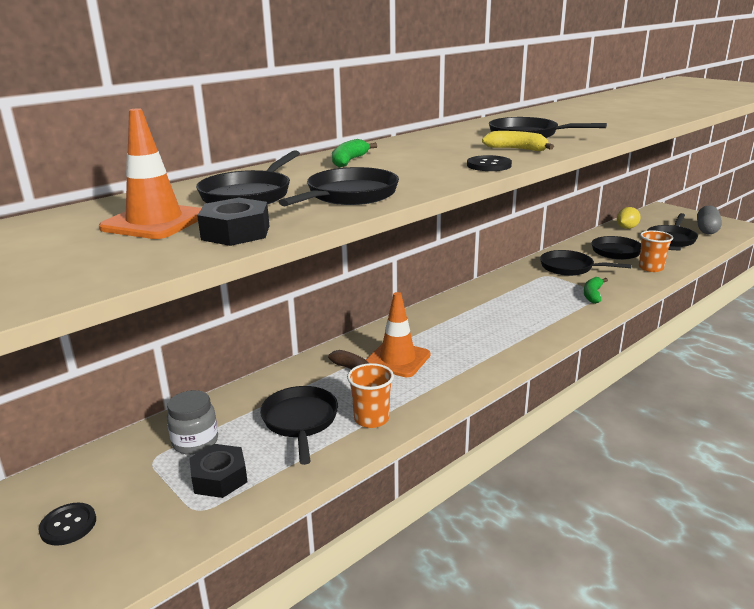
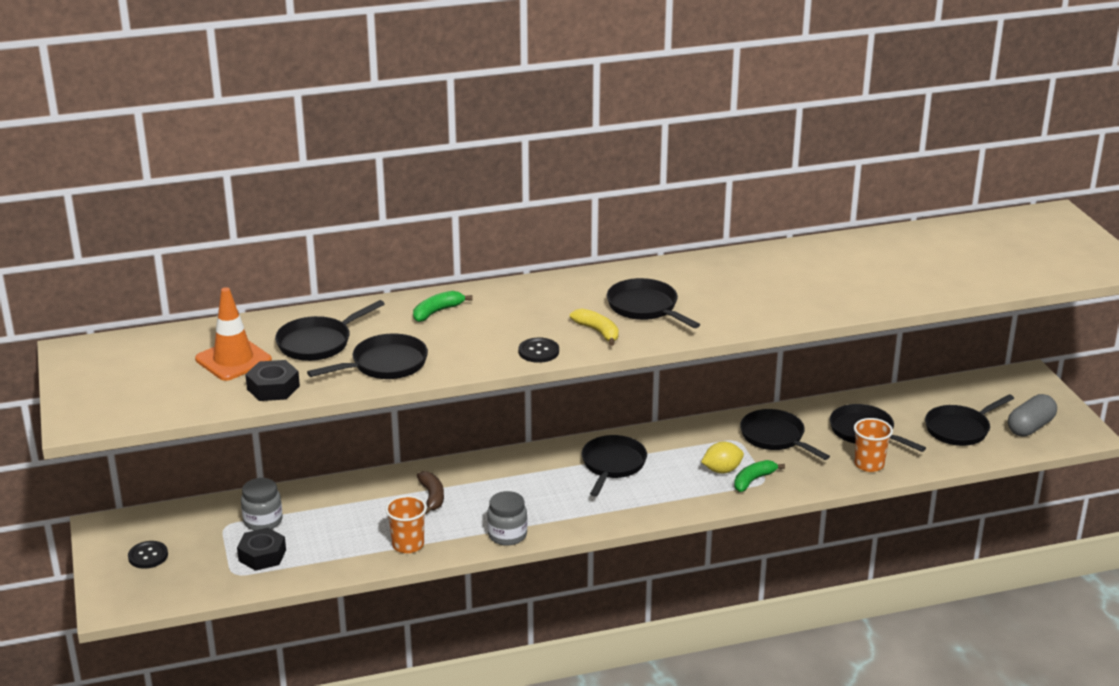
camera: 25 degrees right, 5 degrees up
(300, 421) = (352, 529): black pan -> black pan (612, 465)
(397, 359) = (480, 496): orange traffic cone -> none
(455, 383) = (507, 535): none -> grey jar
(626, 228) = (928, 396): yellow lemon -> yellow lemon (722, 470)

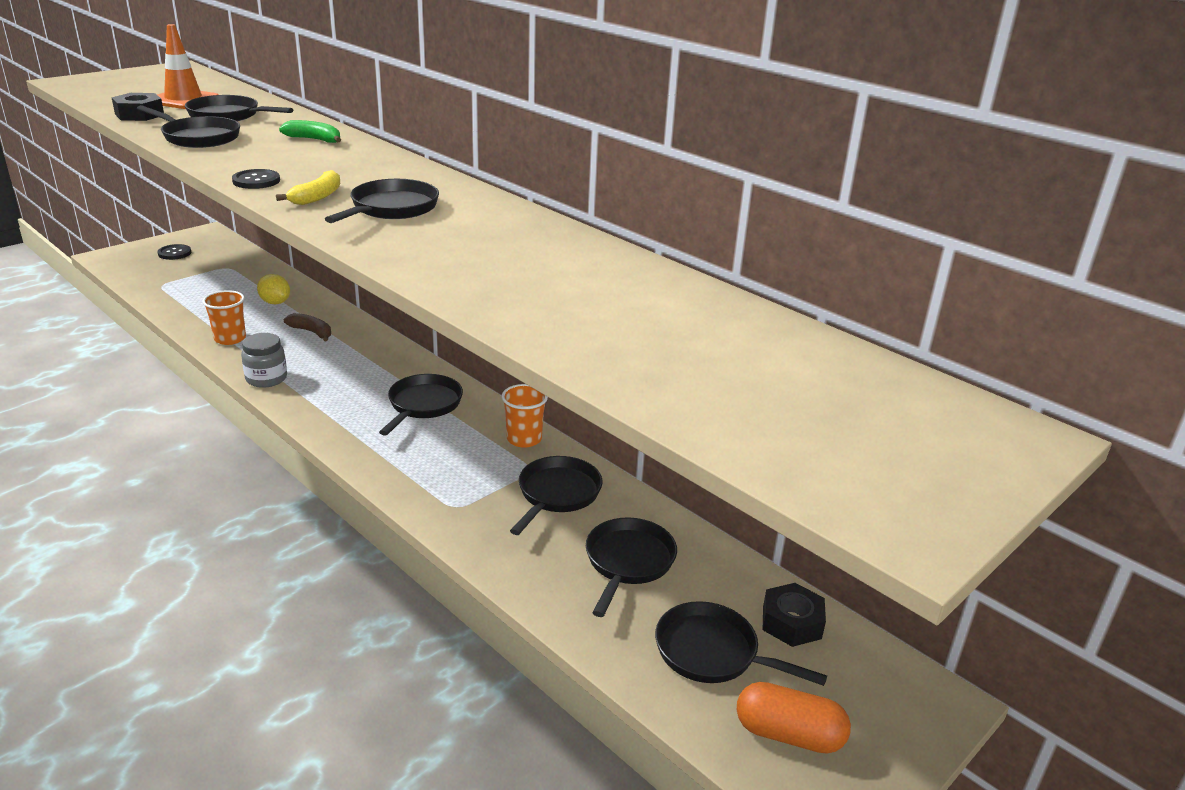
camera: 60 degrees right, 0 degrees up
(262, 555) = (190, 288): black nut -> black nut (791, 622)
(263, 521) = (239, 278): grey jar -> none
(432, 497) = (312, 332): brown banana -> brown banana turned 105 degrees counterclockwise
(612, 465) = (423, 405): black pan -> black pan turned 60 degrees counterclockwise
(722, 470) = (459, 472): yellow lemon -> yellow lemon (275, 302)
(753, 480) = (453, 498): green banana -> none
(869, 464) = (552, 582): orange cup -> orange cup (524, 439)
(1030, 427) = (788, 734): grey capsule -> orange capsule

